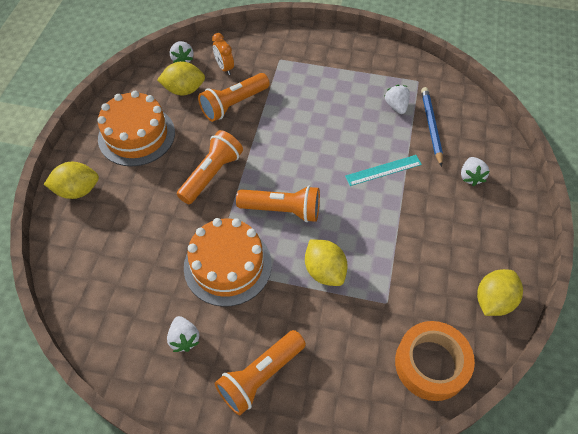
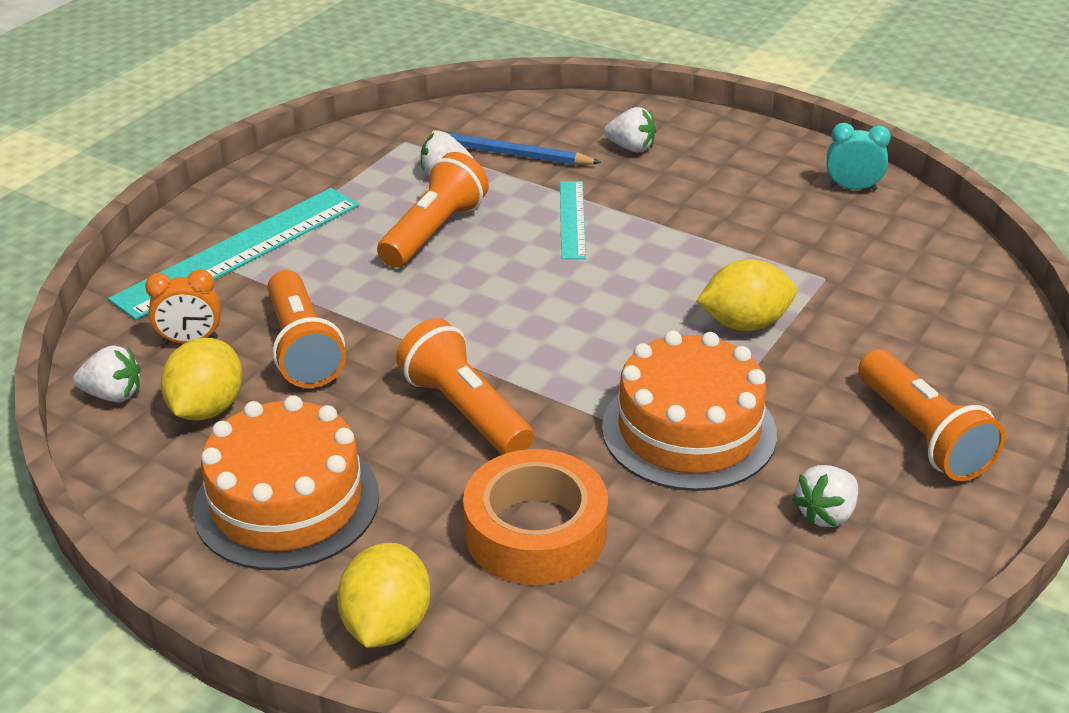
camera: 70 degrees left, 20 degrees down
(184, 339) = (826, 514): white strawberry -> white strawberry turned 135 degrees clockwise
(282, 210) = (598, 341): orange flashlight -> orange flashlight (434, 232)
(293, 58) = (239, 251): none -> turquoise ruler
(431, 364) = (938, 264): orange tape -> orange tape (535, 531)
(493, 300) = (852, 188): yellow lemon -> turquoise clock

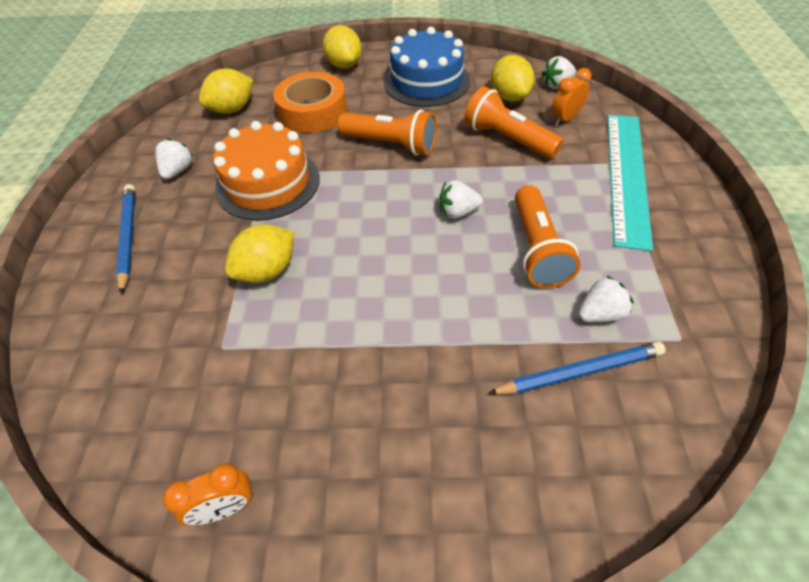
camera: 150 degrees right, 15 degrees up
(286, 502) = (426, 81): orange cake -> blue cake
(572, 219) = (455, 313): turquoise ruler -> none
(631, 148) = (486, 451): white strawberry -> white strawberry (458, 212)
(681, 611) = (232, 109): none -> yellow lemon
(852, 188) = (226, 507): turquoise clock -> orange clock
(922, 435) = (128, 237): orange flashlight -> blue pencil

